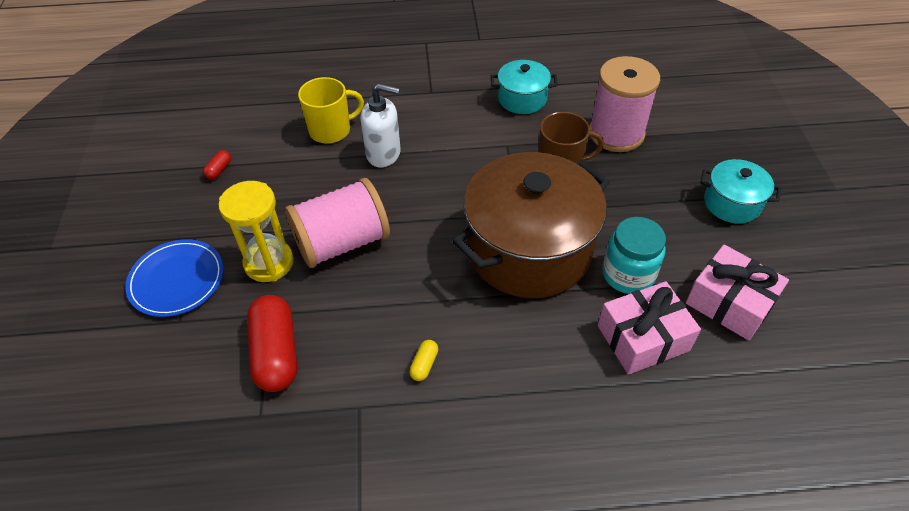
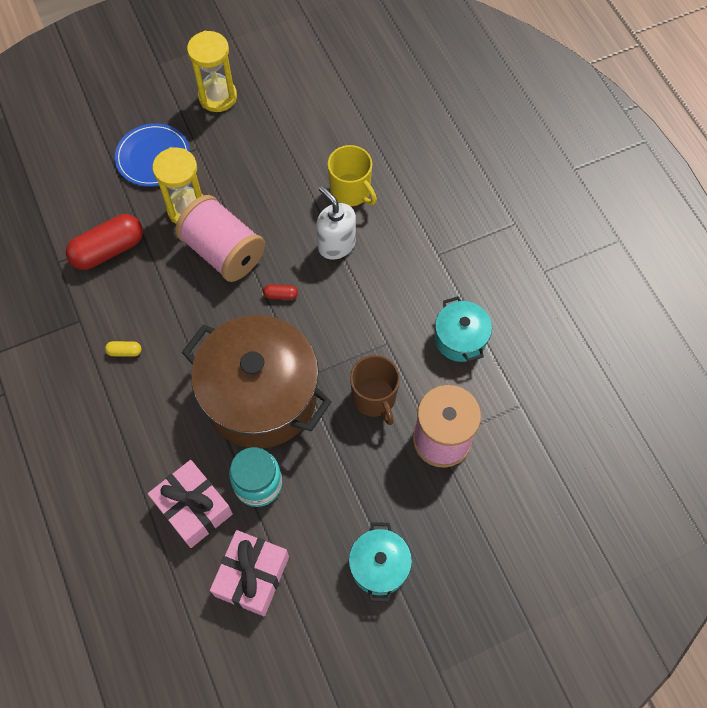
camera: 70 degrees right, 15 degrees up
(141, 204) = (218, 97): none -> yellow hourglass
(219, 170) = (272, 130): red capsule -> red capsule (281, 295)
(384, 154) = (336, 244): white soap dispenser -> white soap dispenser turned 150 degrees clockwise

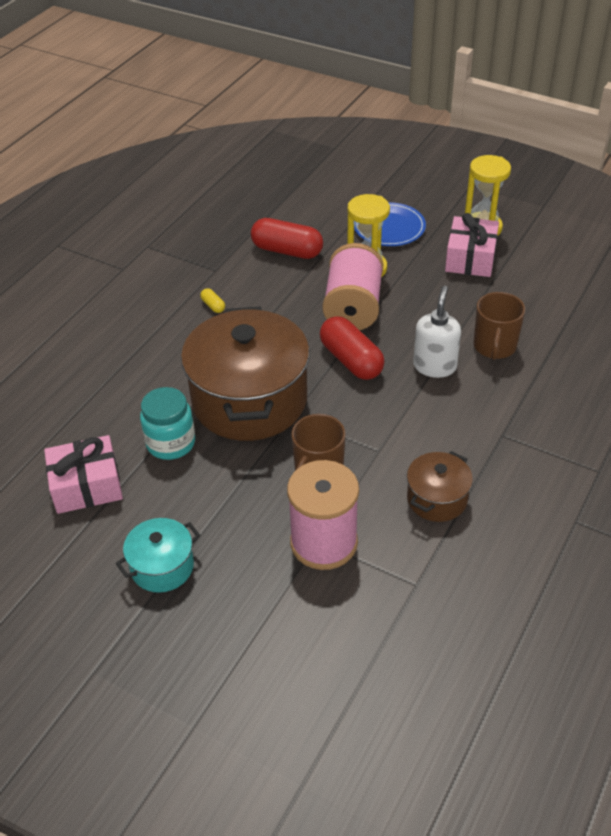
camera: 55 degrees right, 20 degrees down
(193, 508) = (117, 417): pink gift -> pink gift (470, 258)
(281, 295) = (351, 360): red capsule -> red capsule, size x2.33
(351, 191) = (494, 346): yellow mug -> brown mug
(460, 339) = (437, 499): turquoise pot -> brown pot

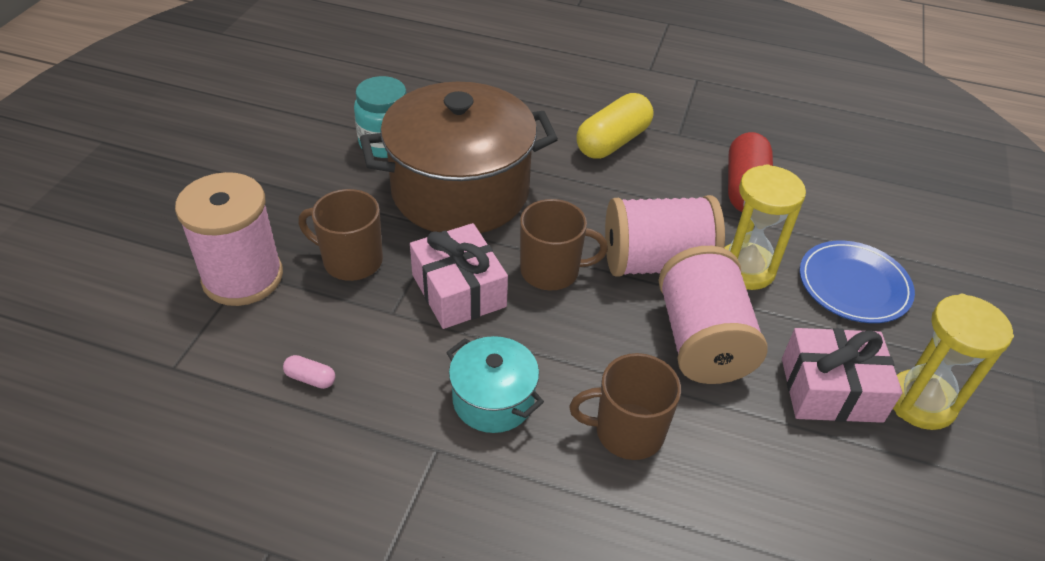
camera: 75 degrees right, 0 degrees up
(87, 486) = (323, 100): pink gift -> pink gift (458, 290)
(162, 567) = (218, 163): turquoise pot -> turquoise pot (493, 400)
(213, 306) = (613, 142): yellow capsule -> yellow capsule, size x2.33
(351, 360) = (551, 271): red capsule -> brown mug
(426, 301) = (702, 340): none -> pink spool
(434, 366) = (563, 360): white soap dispenser -> none
(437, 499) = (310, 378): brown pot -> pink capsule

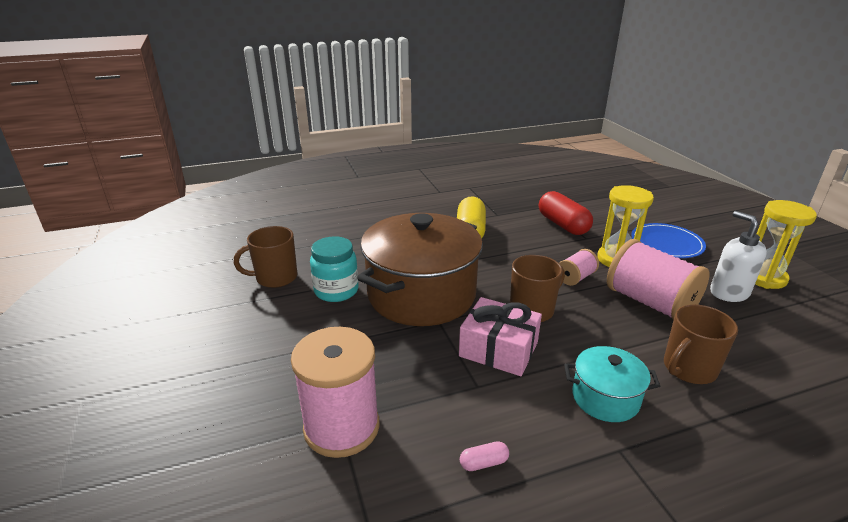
camera: 35 degrees left, 15 degrees down
(351, 261) = (407, 370): brown mug -> brown mug (275, 278)
(656, 263) = (575, 278): pink spool -> pink spool, size x0.50
(831, 389) = (728, 292): pink gift -> white soap dispenser

